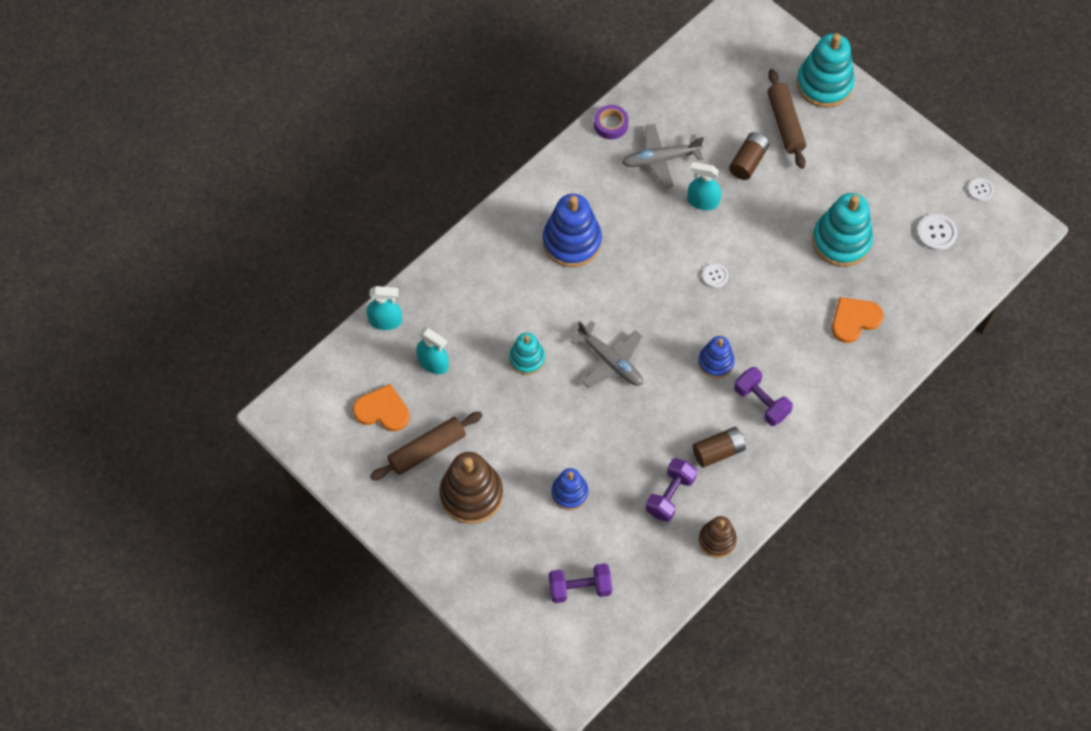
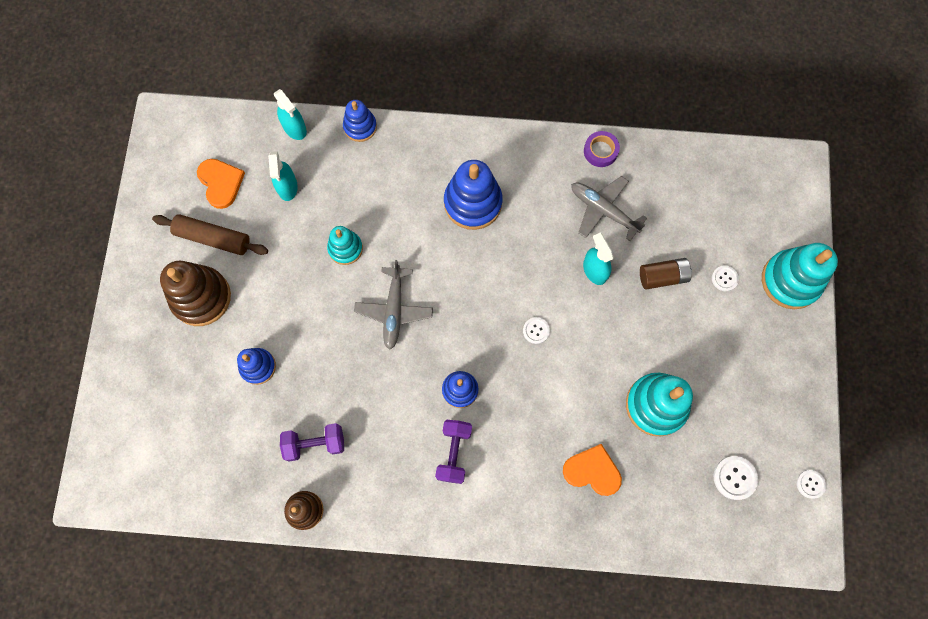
camera: 50 degrees right, 10 degrees up
(431, 273) = (360, 127): none -> blue stacking toy
(579, 588) = (184, 436): purple dumbbell -> none
(718, 451) = (383, 452): brown battery -> none
(785, 123) = (724, 278): brown rolling pin -> white button

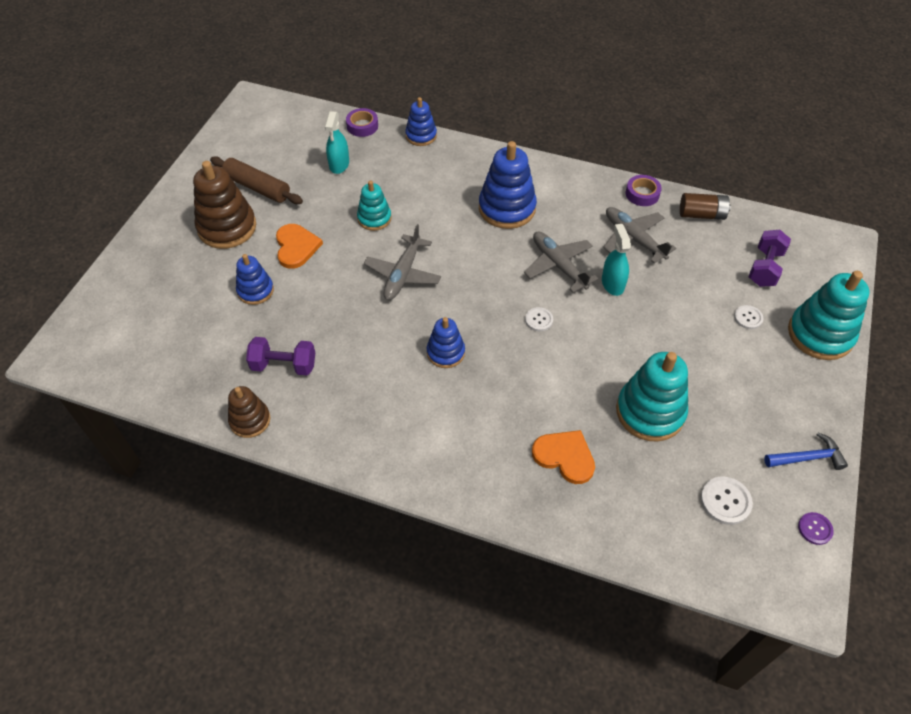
camera: 15 degrees right, 20 degrees down
(221, 183) = (281, 151): orange heart -> orange heart (296, 247)
(294, 128) = (362, 126): turquoise spray bottle -> purple tape
(454, 453) = (421, 405): purple dumbbell -> purple dumbbell (765, 268)
(539, 262) = (559, 265): none -> grey plane
(662, 277) = (682, 303): brown battery -> brown battery (701, 214)
(796, 416) = (807, 458): none -> blue hammer
(810, 484) = (815, 529): white button -> purple button

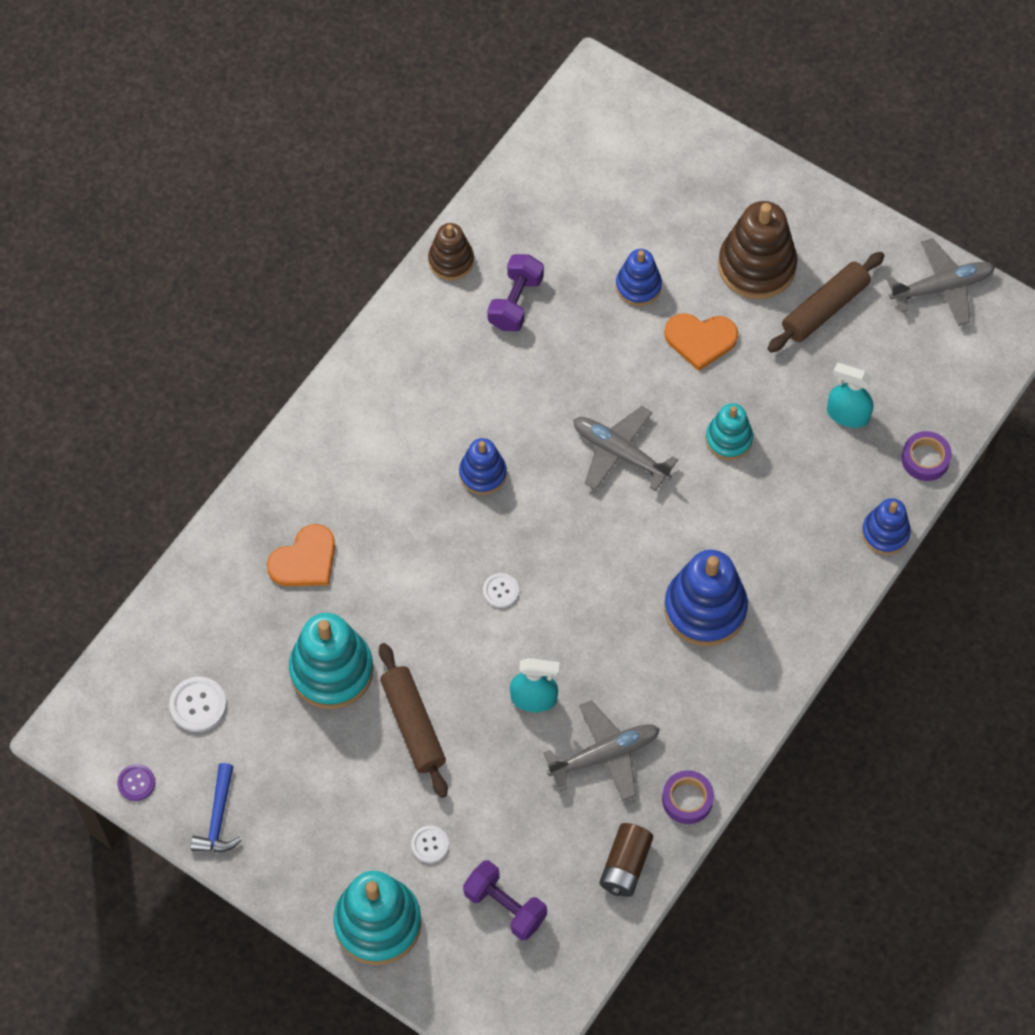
camera: 105 degrees right, 10 degrees up
(559, 265) = (583, 642): grey plane -> grey plane (941, 287)
(666, 348) = (413, 724): none -> brown rolling pin

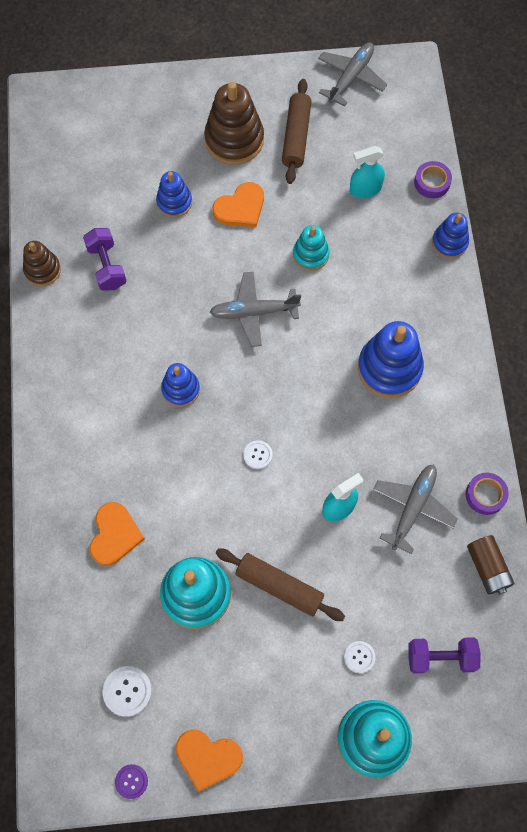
camera: 40 degrees left, 5 degrees up
(218, 818) = (208, 758): blue hammer -> orange heart

